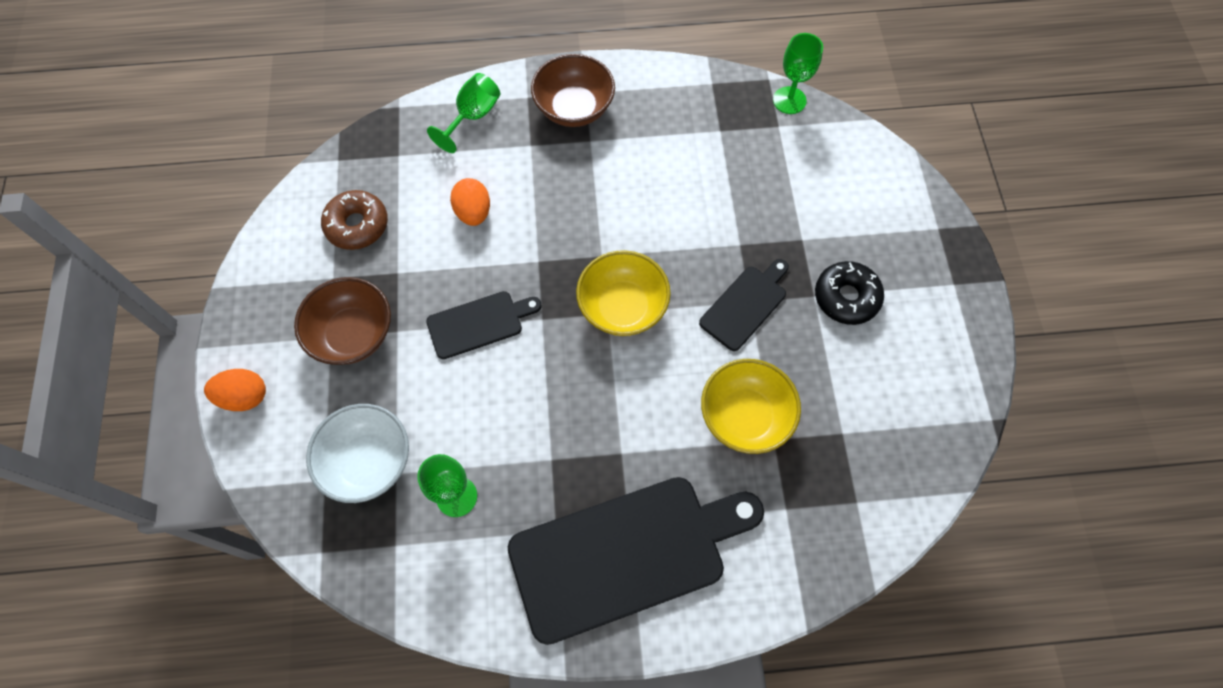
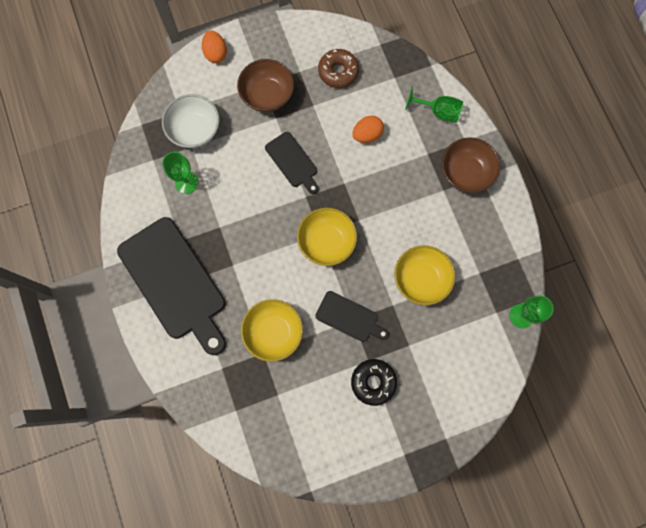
camera: 75 degrees right, 10 degrees up
(711, 200) = (421, 279): none -> yellow bowl

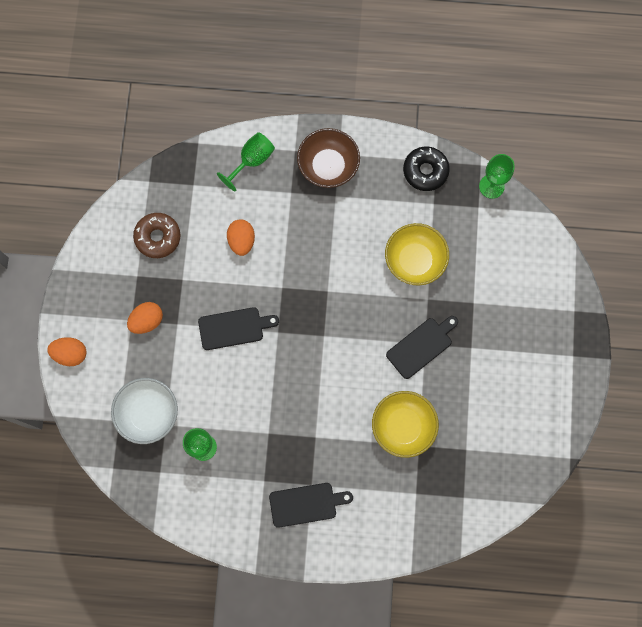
camera: 65 degrees left, 0 degrees up
(175, 282) = (306, 504): black cutting board -> black cutting board, size x0.50
(267, 95) = (147, 321): brown bowl -> orange egg
(326, 242) = (335, 333): yellow bowl -> none
(373, 382) = (493, 352): black donut -> black donut (425, 171)

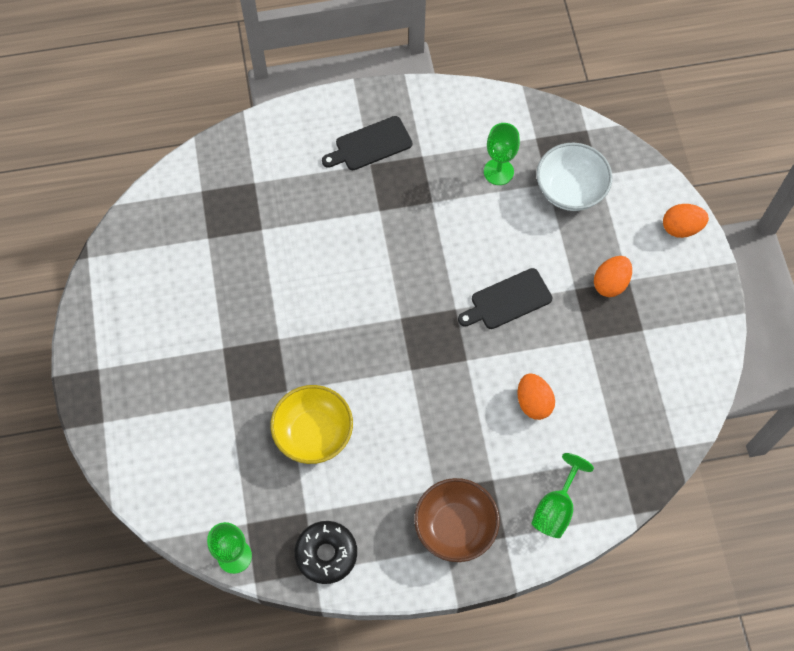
camera: 165 degrees right, 10 degrees down
(158, 237) = (636, 381): brown donut -> none
(403, 426) = (284, 244): yellow bowl -> none
(421, 346) = (282, 335): black cutting board -> none

